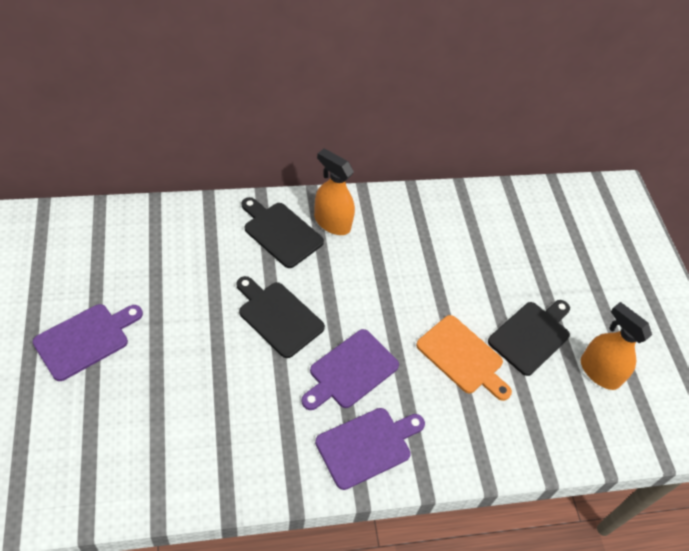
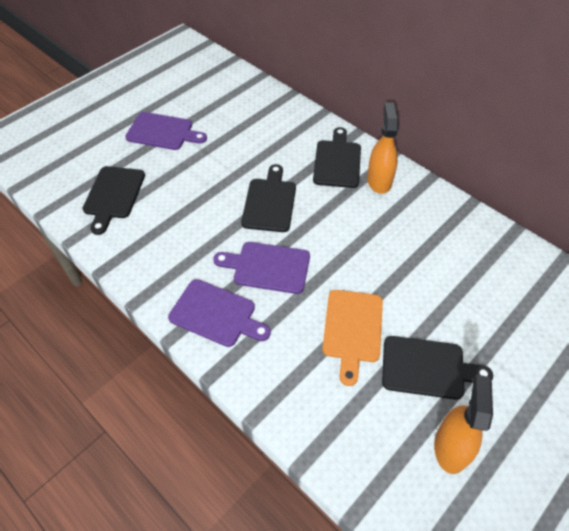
camera: 60 degrees right, 0 degrees up
(133, 443) = (113, 195): none -> black cutting board

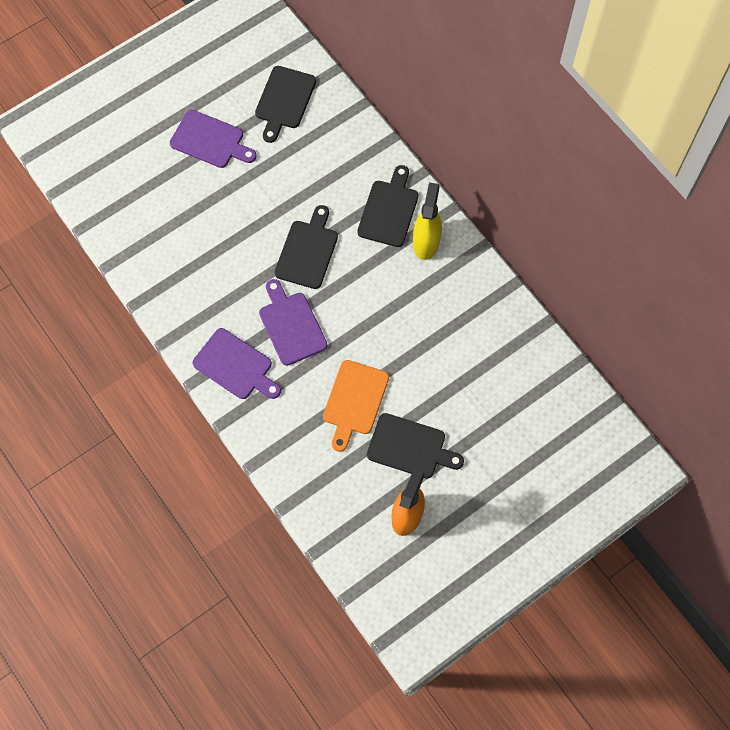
camera: 10 degrees right, 15 degrees up
(113, 195) = (152, 218): black cutting board -> black cutting board (284, 101)
(267, 267) = (291, 325): purple cutting board -> purple cutting board turned 45 degrees clockwise
(379, 180) = (426, 242): orange spray bottle -> yellow spray bottle

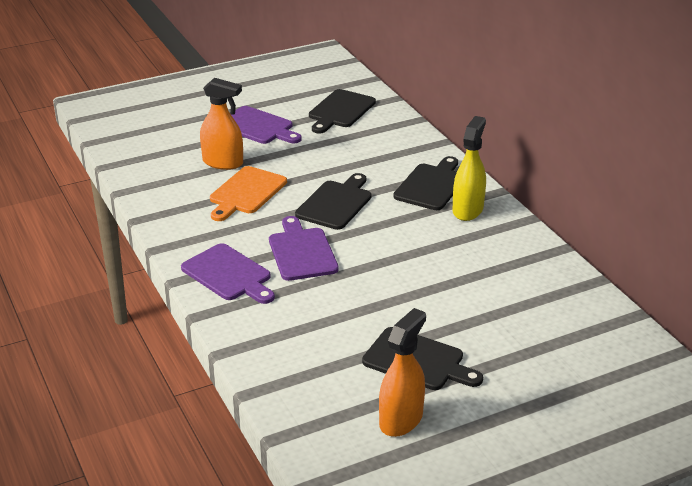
camera: 10 degrees right, 35 degrees down
(191, 204) = (223, 162): none -> orange spray bottle
(354, 401) = (359, 316): orange cutting board -> orange cutting board (246, 193)

